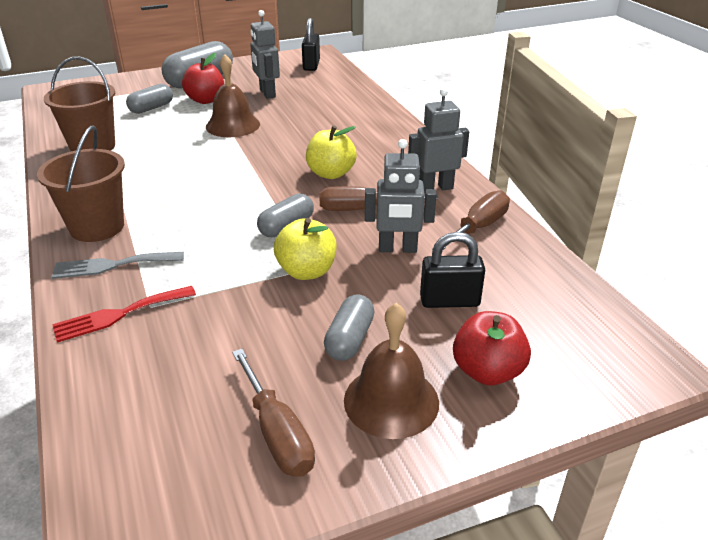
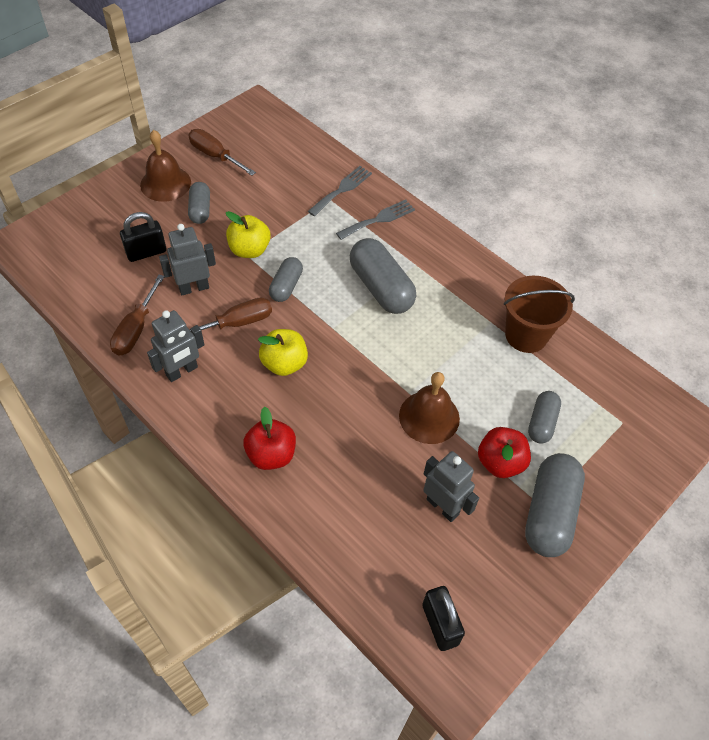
camera: 155 degrees right, 20 degrees up
(97, 227) = (421, 246): brown bucket -> none
(119, 314) = (342, 189): red fork -> grey fork
(184, 203) = (381, 287): none -> grey capsule
(487, 371) = (117, 211): red apple -> red apple (271, 455)

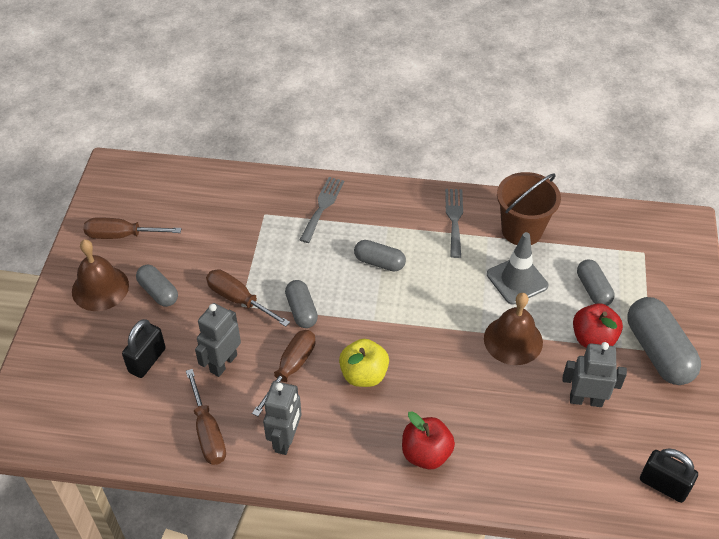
camera: 35 degrees left, 5 degrees down
(249, 250) = (239, 299): yellow apple -> brown screwdriver
(342, 189) = (267, 199): grey fork -> grey fork (454, 219)
(381, 287) = (379, 262): grey capsule -> grey capsule, size x0.58
(481, 372) = (517, 280): none -> grey traffic cone

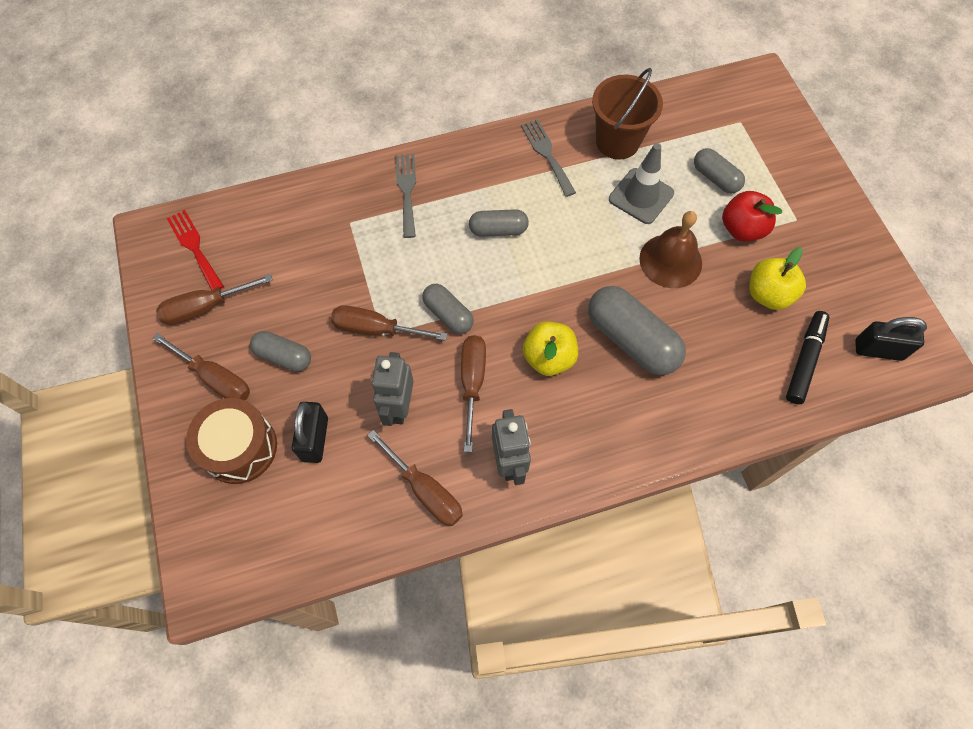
camera: 25 degrees left, 15 degrees up
(89, 344) = (240, 448): none -> brown drum
(100, 288) = (215, 378): brown bell -> brown screwdriver
(138, 190) = (195, 247): none -> red fork
(426, 453) = (653, 415): red apple -> none
(586, 400) = (768, 294): grey robot -> yellow apple
(587, 466) = (804, 360): none -> black marker
(658, 351) = (805, 218): grey capsule -> grey capsule (631, 340)

